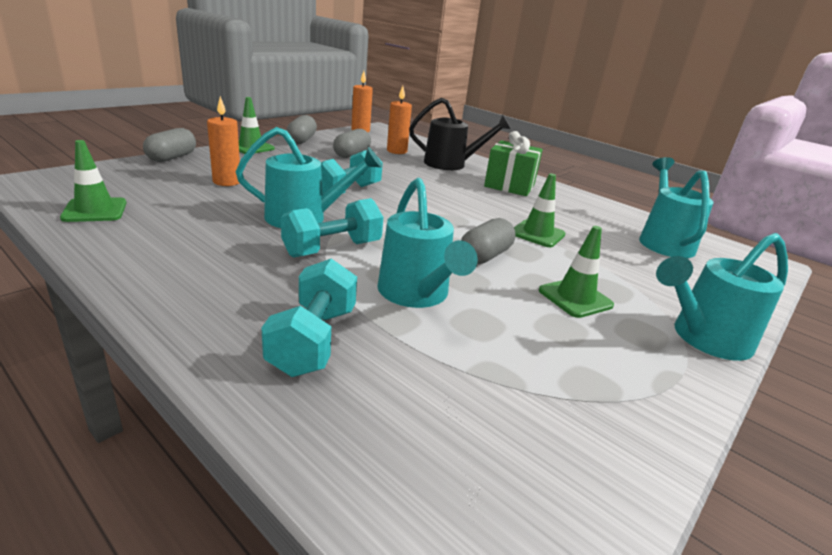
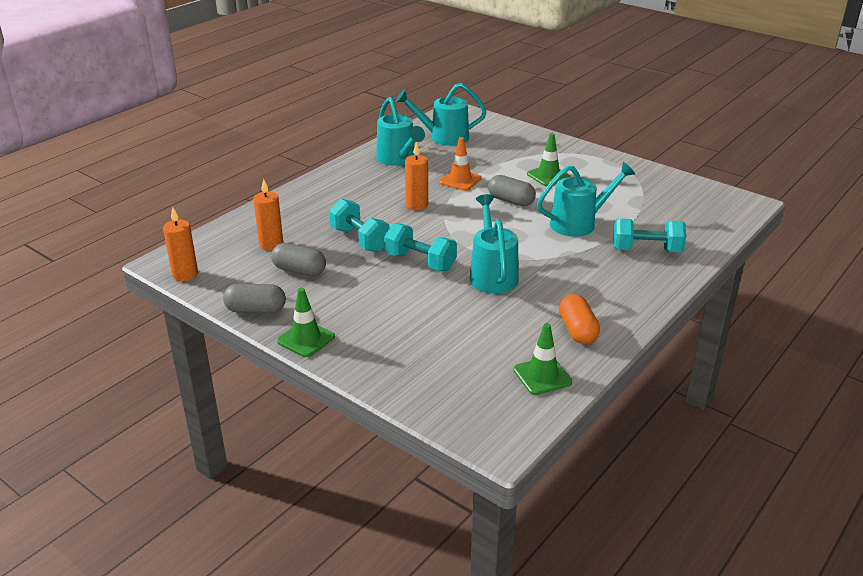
camera: 90 degrees left, 5 degrees up
(151, 242) = (577, 330): none -> orange capsule
(172, 157) = (376, 381): grey capsule -> none
(227, 182) = (432, 328): orange candle -> orange candle (417, 205)
(332, 249) = (539, 256): turquoise dumbbell -> turquoise dumbbell (359, 240)
(451, 164) = (304, 212): black watering can -> none
(509, 186) = (355, 185): green gift -> none
(537, 234) = (460, 180): green traffic cone -> orange traffic cone
(703, 339) = (567, 148): turquoise watering can -> turquoise watering can (398, 159)

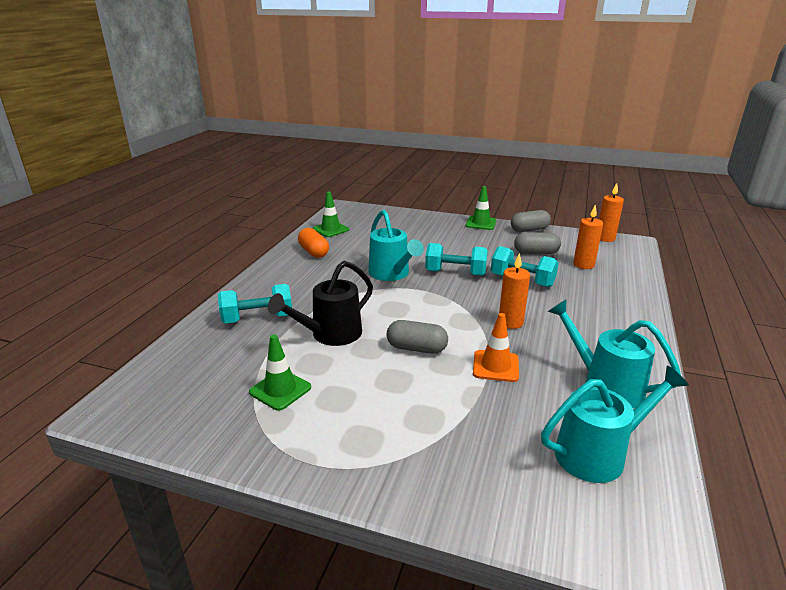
camera: 160 degrees right, 5 degrees down
(548, 176) = (389, 400): green traffic cone -> green traffic cone (280, 390)
(579, 223) = (330, 335): turquoise watering can -> black watering can

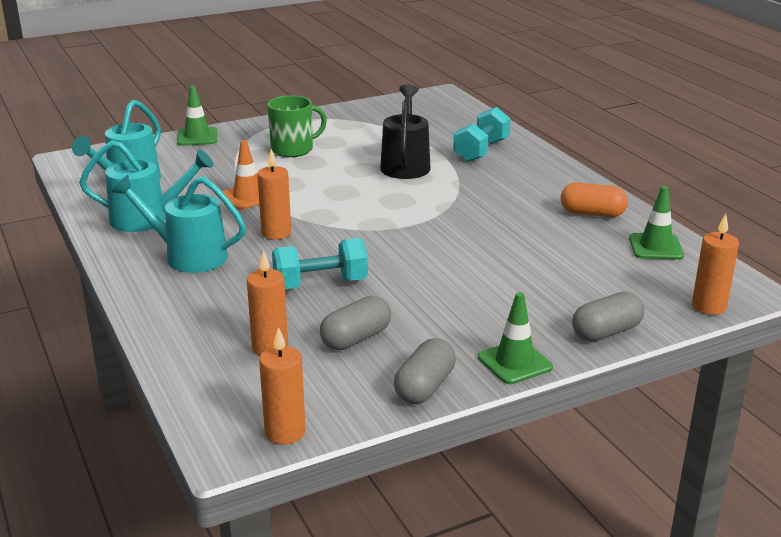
camera: 135 degrees right, 0 degrees up
(280, 390) = (371, 132): green traffic cone -> green traffic cone (197, 137)
(370, 209) = (709, 306): none -> orange candle
(382, 407) = (293, 149): none -> green mug
(392, 274) = (463, 227): turquoise watering can -> turquoise watering can (187, 256)
(416, 348) = (325, 183): grey capsule -> grey capsule (606, 332)
(455, 273) = (405, 259): turquoise dumbbell -> none

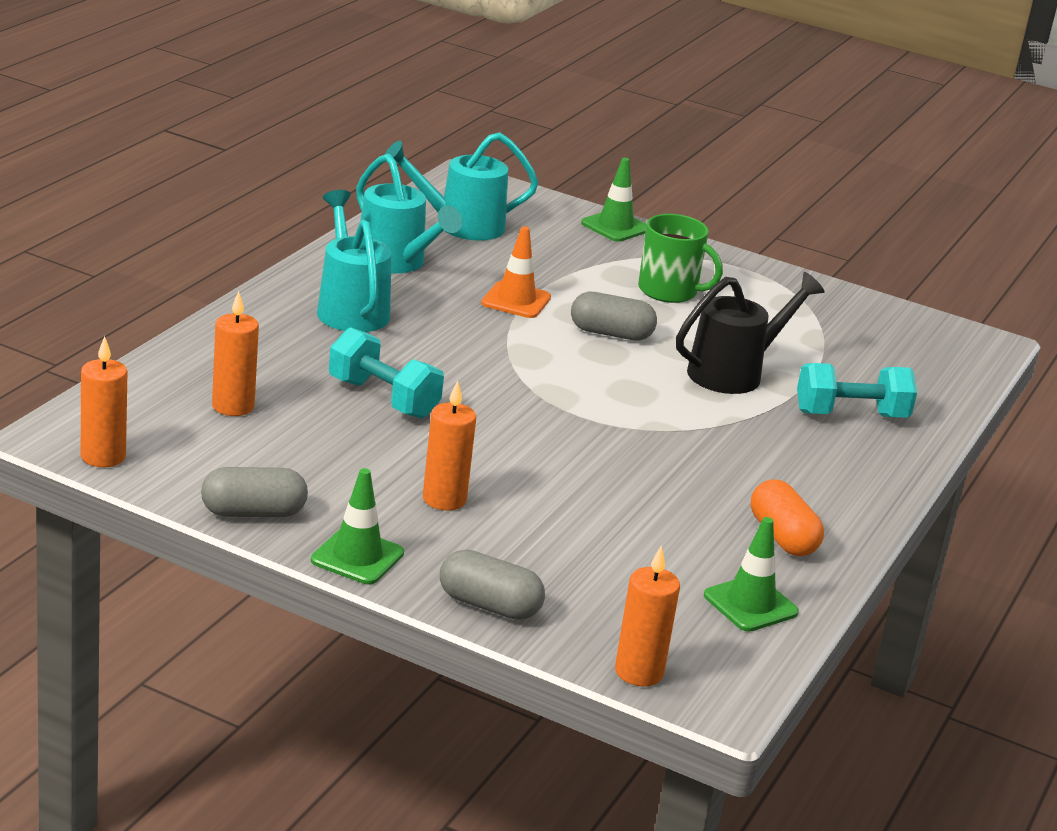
camera: 50 degrees right, 0 degrees up
(276, 233) = (458, 341): orange candle -> orange candle (444, 499)
(356, 338) = (300, 449): grey capsule -> grey capsule (611, 334)

